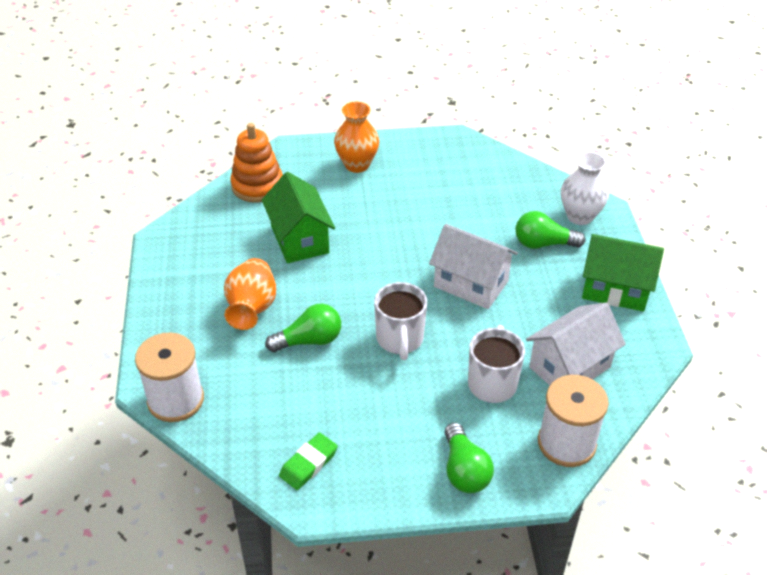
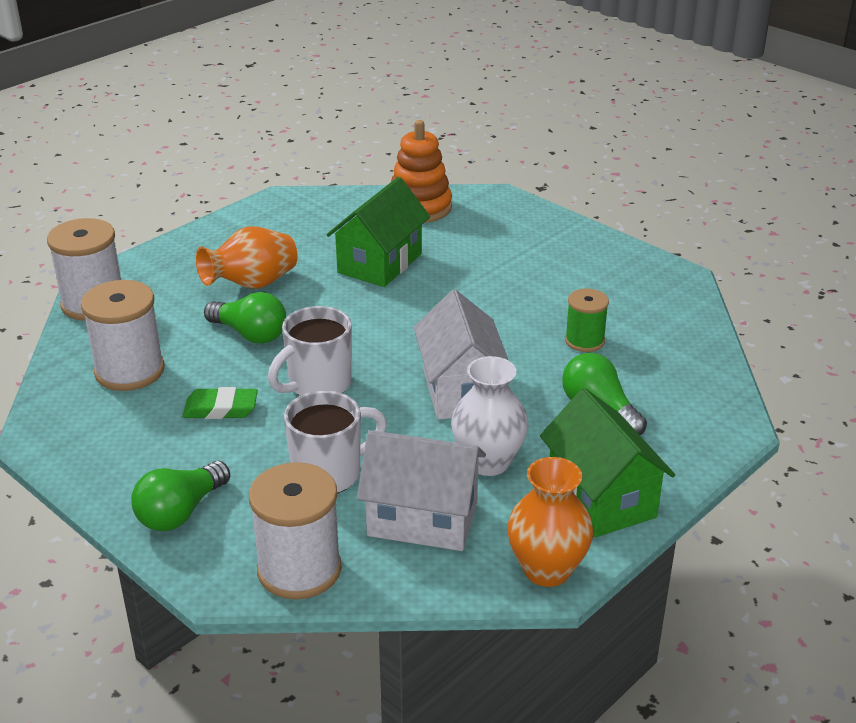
camera: 50 degrees right, 10 degrees down
(284, 421) = (129, 371): none -> white spool
(308, 464) = (90, 410): green eraser -> green eraser (220, 409)
(357, 164) = (536, 241): orange vase -> orange vase (547, 570)
(477, 209) = (584, 341): none -> green spool
(580, 216) = (688, 415): white vase -> white vase (488, 462)

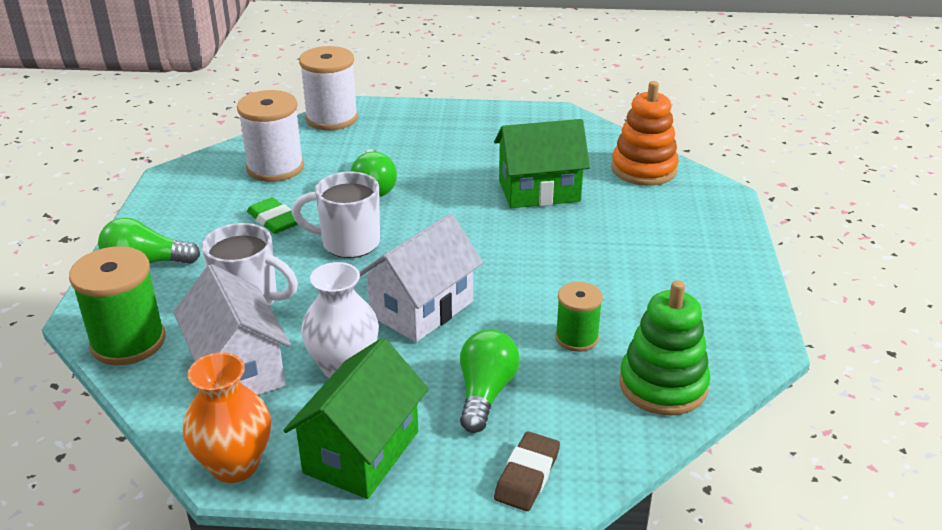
camera: 50 degrees right, 0 degrees up
(252, 284) = (434, 157): orange vase -> none
(299, 569) = (128, 342): white spool -> green spool
(676, 334) = (663, 385): none -> green stacking toy
(705, 434) = (527, 475): none -> brown eraser

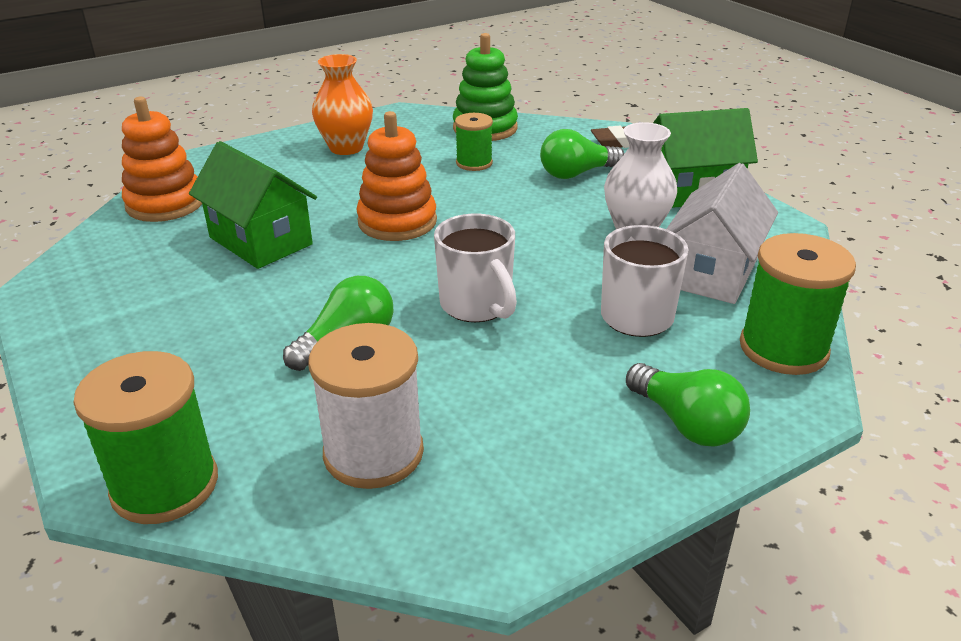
camera: 125 degrees left, 0 degrees up
(235, 465) = (779, 226): orange vase -> orange vase (346, 148)
(274, 220) = (494, 378): green eraser -> none
(331, 118) = (165, 485): white spool -> green spool
(421, 309) = (523, 228): white house -> none
(503, 253) = (397, 222): none -> orange stacking toy

